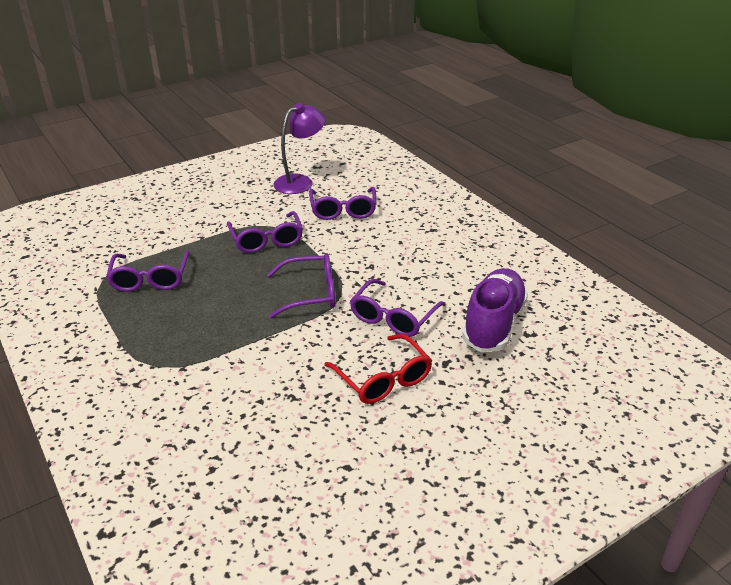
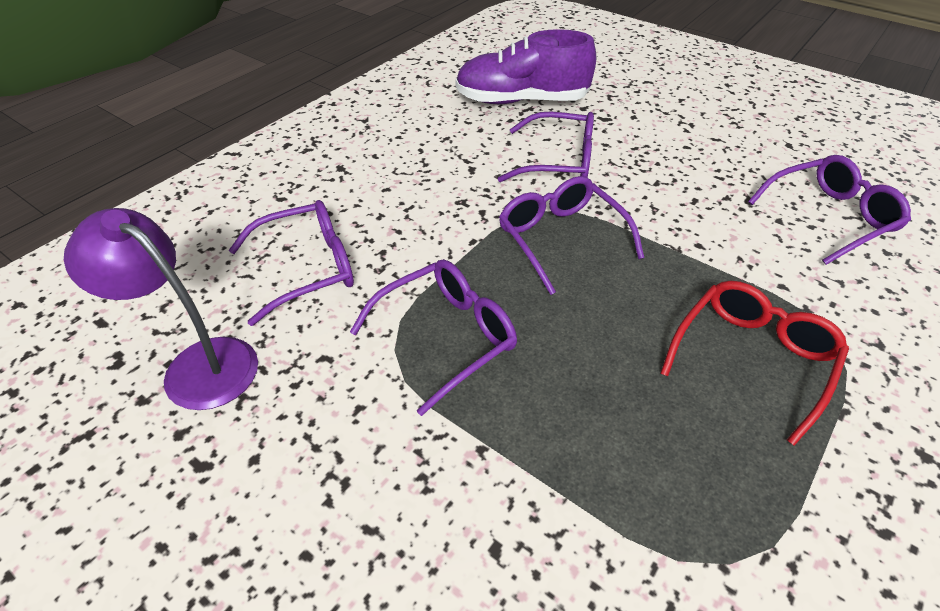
camera: 110 degrees left, 10 degrees up
(150, 278) = (665, 466): purple glasses -> purple glasses (828, 217)
(382, 378) = (663, 149): red glasses -> red glasses (751, 360)

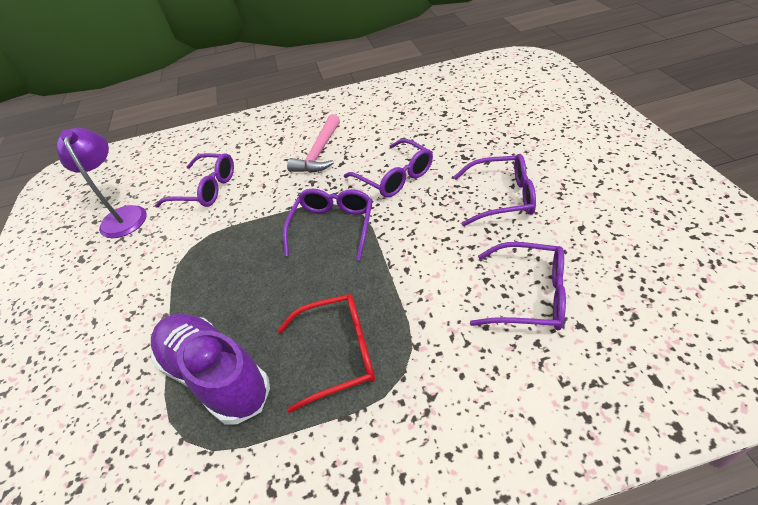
camera: 45 degrees right, 0 degrees up
(424, 166) = (319, 152): none -> pink hammer
(445, 338) = (215, 253): purple glasses -> purple glasses (501, 197)
(521, 101) = (426, 127): purple shoe -> purple shoe (216, 375)

